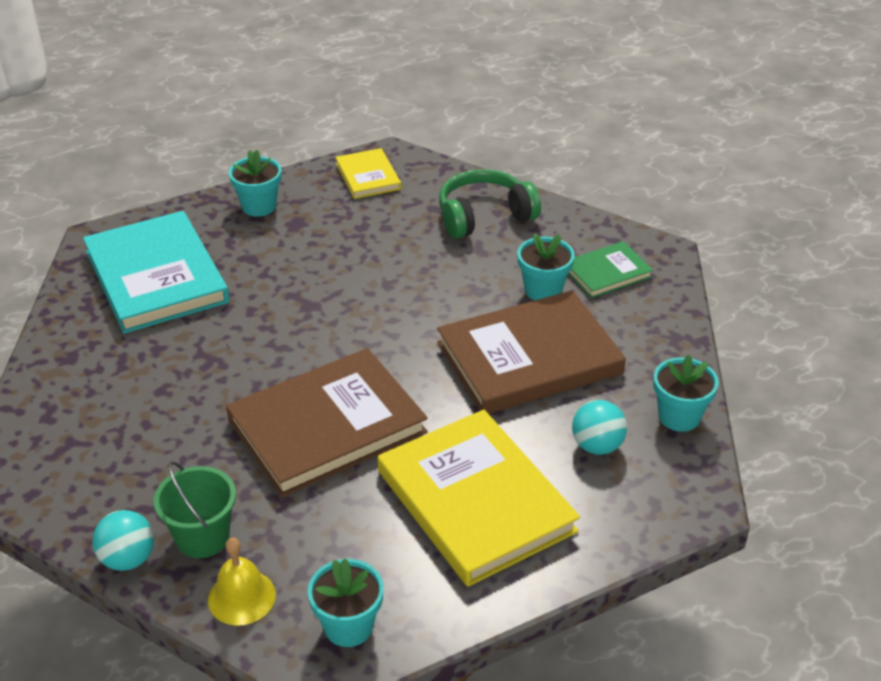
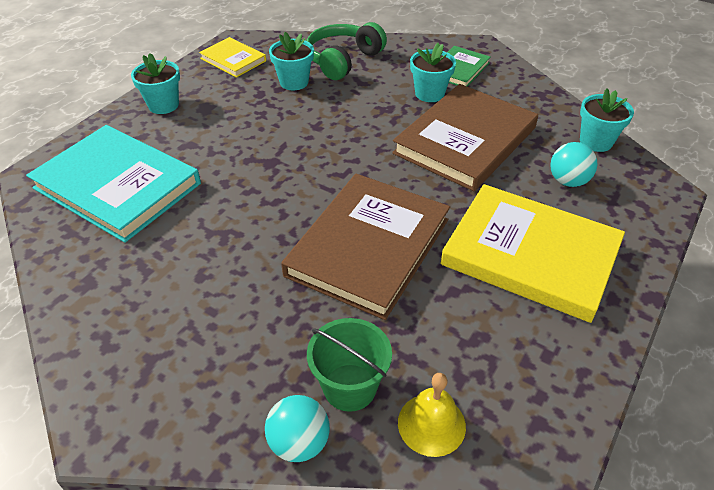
camera: 30 degrees left, 5 degrees up
(348, 626) = (539, 402): turquoise flower pot -> turquoise flower pot (294, 82)

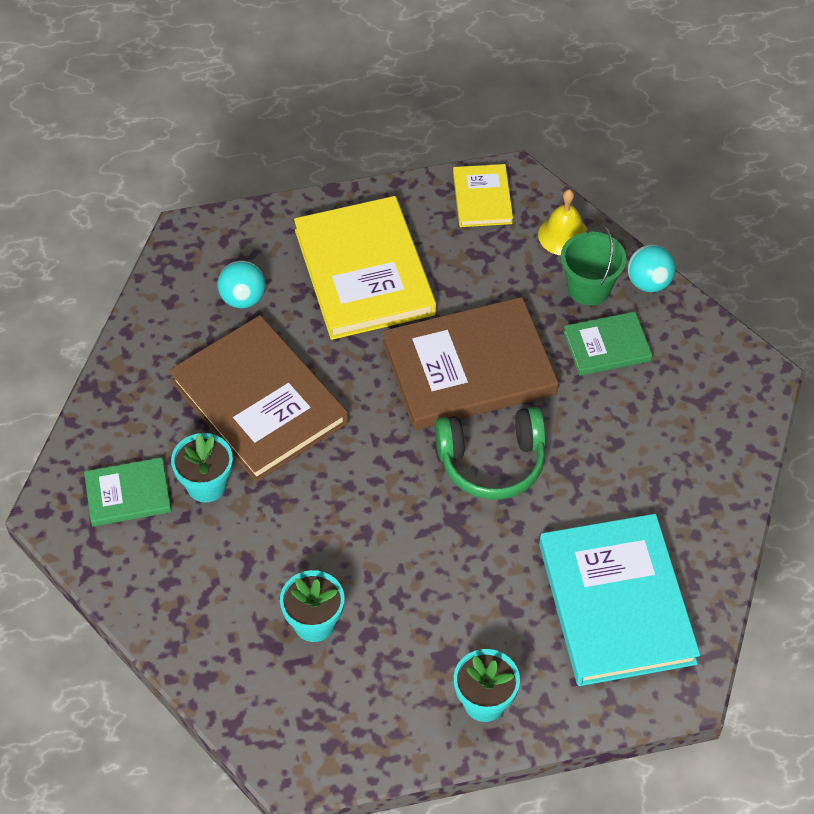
camera: 135 degrees left, 10 degrees up
(233, 60) = (336, 729): yellow book -> yellow book (482, 198)
(279, 345) = (607, 346): none -> green book
(343, 60) = (221, 616): green headphones -> green headphones (492, 462)
(465, 141) = (259, 402): brown book -> brown book turned 60 degrees clockwise
(596, 142) = (158, 311): turquoise flower pot -> none

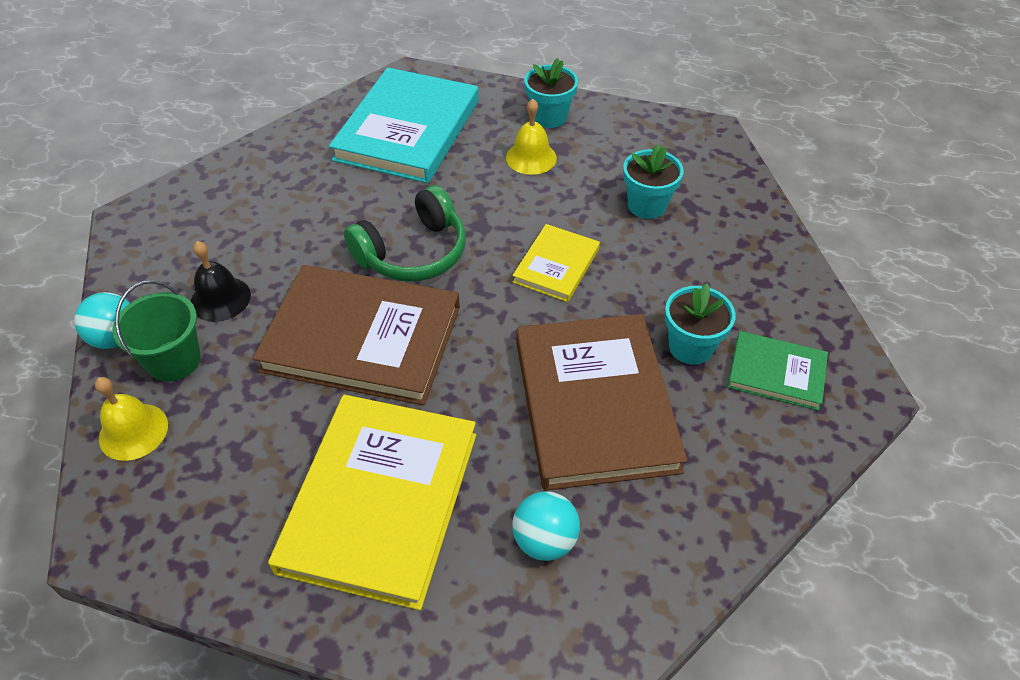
camera: 150 degrees left, 5 degrees down
(465, 629) = (531, 157): none -> yellow bell
(482, 198) = (165, 530): yellow book -> yellow book (556, 265)
(492, 462) = (413, 253): green headphones -> green headphones turned 120 degrees clockwise
(607, 346) = (220, 299): green book -> black bell

